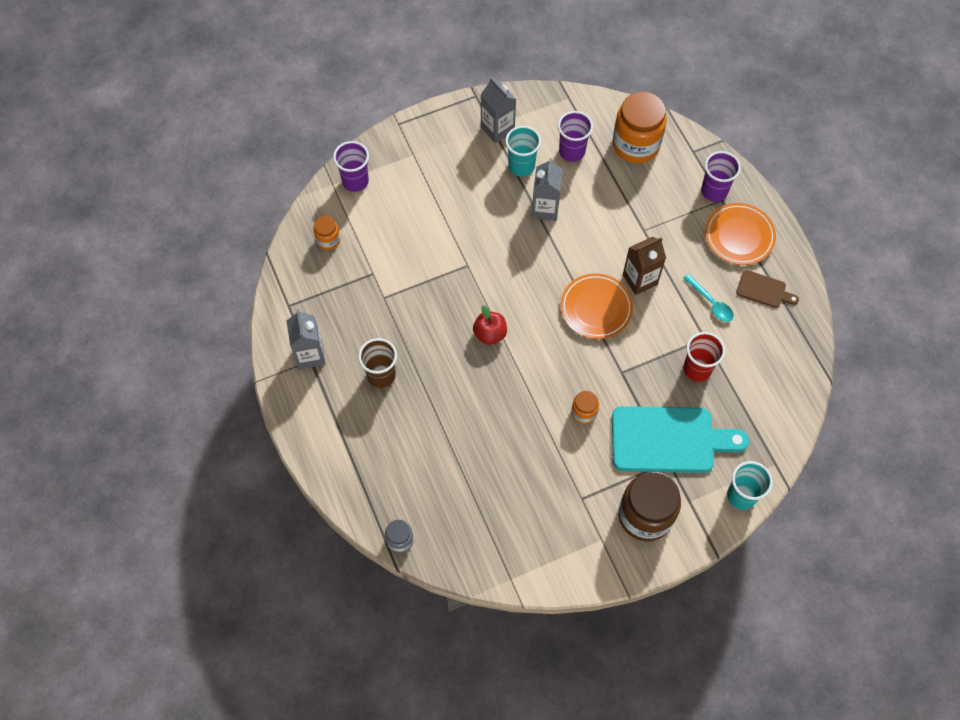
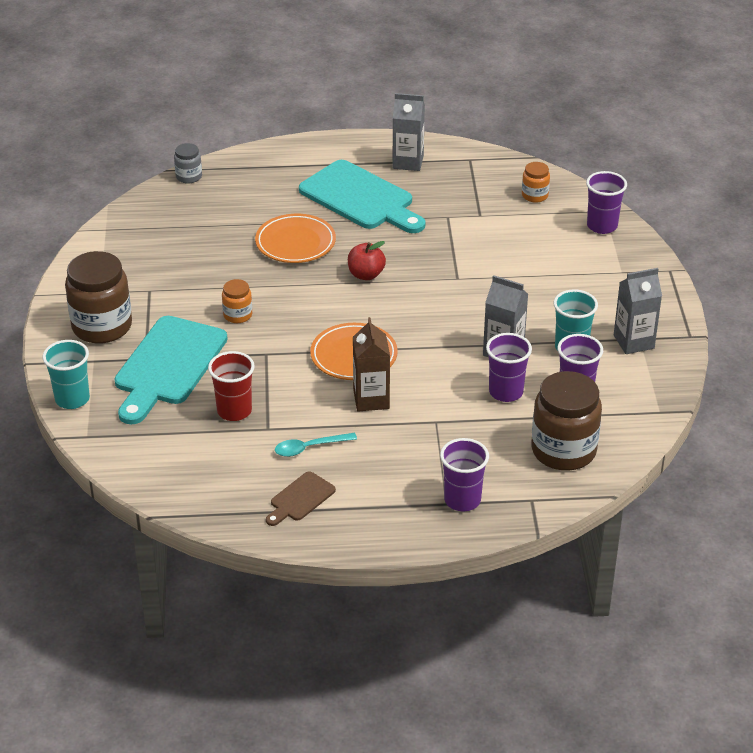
camera: 110 degrees right, 25 degrees down
(381, 375) = (360, 198): brown cup -> turquoise cutting board
(591, 195) = (506, 392): none -> purple cup
(636, 144) = (563, 450): orange jar -> brown jar
(739, 236) = (386, 501): orange plate -> orange plate (295, 243)

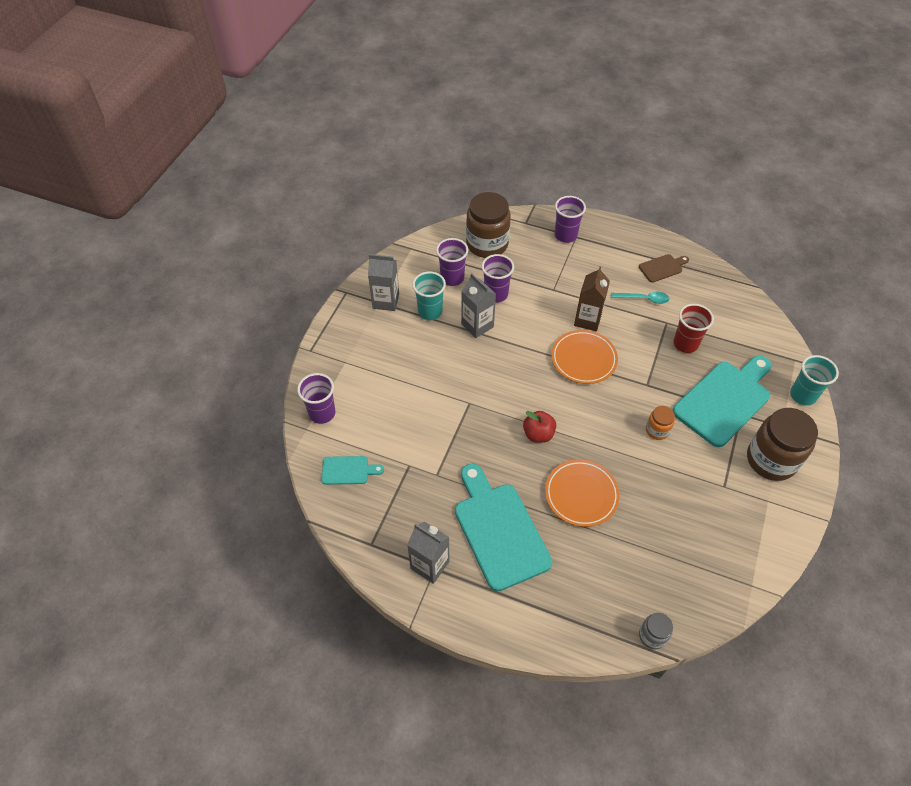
camera: 155 degrees left, 15 degrees up
(534, 195) = (348, 470): orange jar -> turquoise cutting board

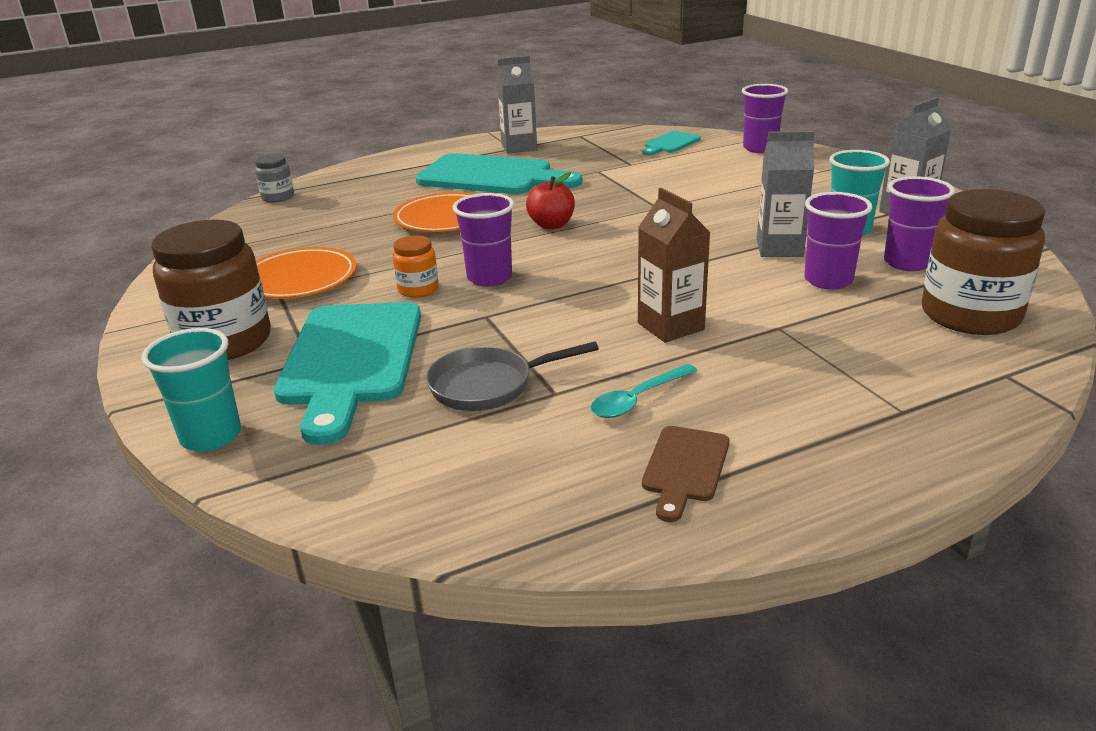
camera: 135 degrees right, 25 degrees down
(565, 235) = (919, 401): purple cup -> purple cup (489, 278)
(583, 359) = (605, 292): orange plate -> orange plate (299, 279)
(685, 344) = (488, 385): red cup -> grey pan

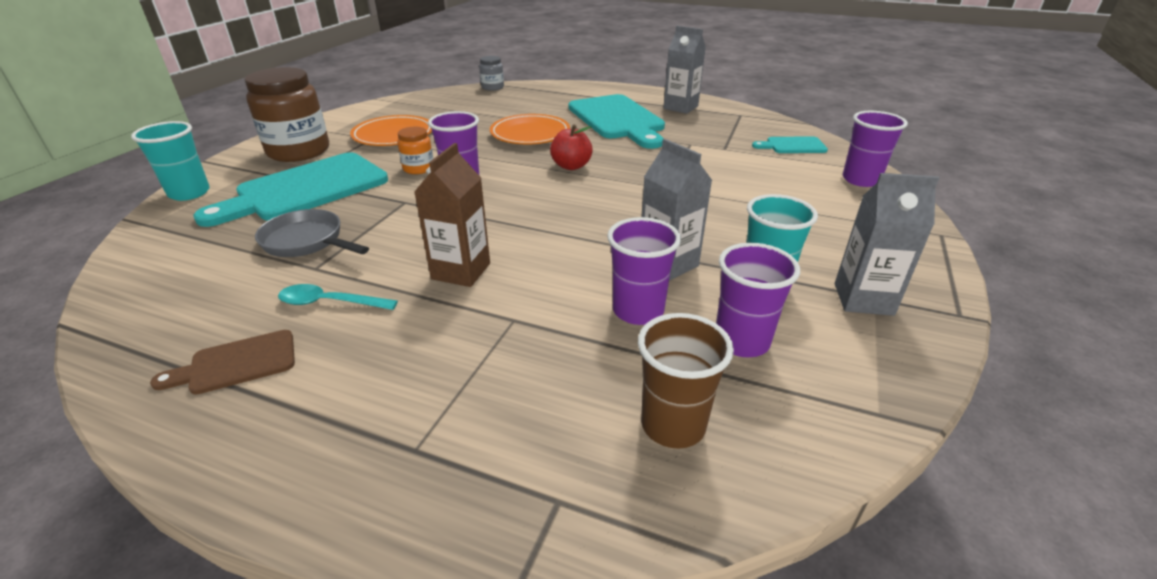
camera: 45 degrees right, 5 degrees up
(970, 315) = (673, 425): brown jar -> brown cup

